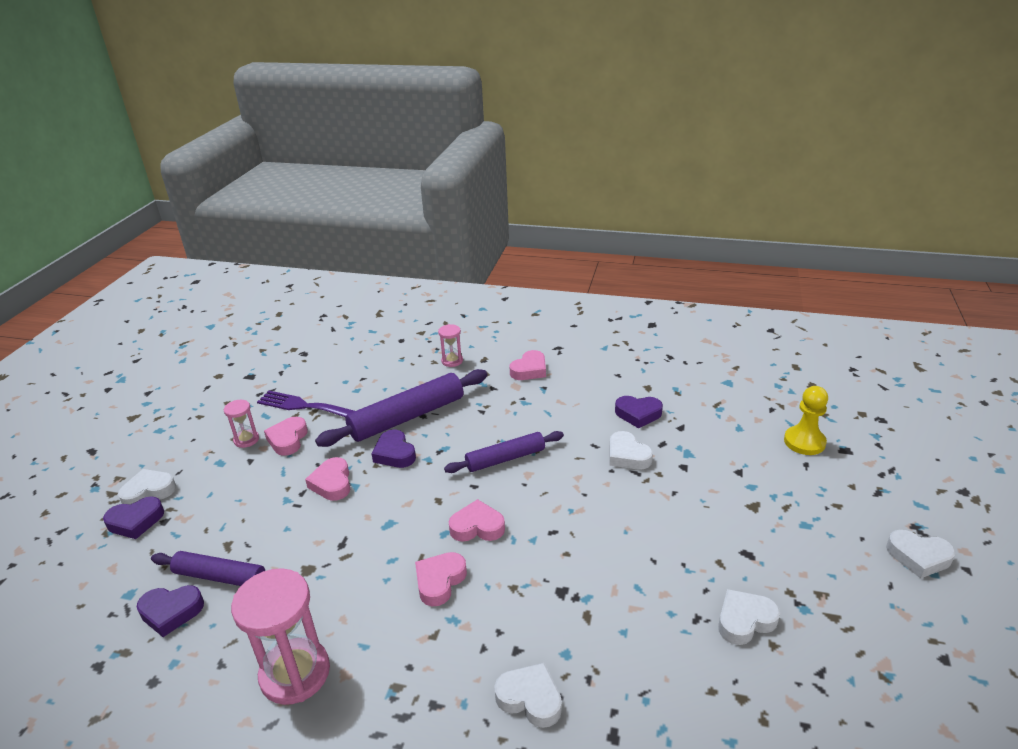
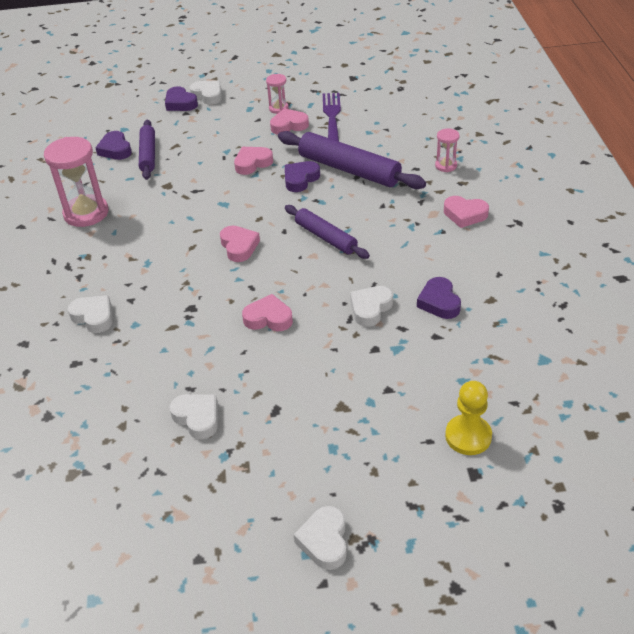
camera: 70 degrees right, 10 degrees up
(439, 581) = (178, 246): pink heart -> pink heart (268, 318)
(530, 698) = (94, 317): white heart -> white heart turned 60 degrees counterclockwise

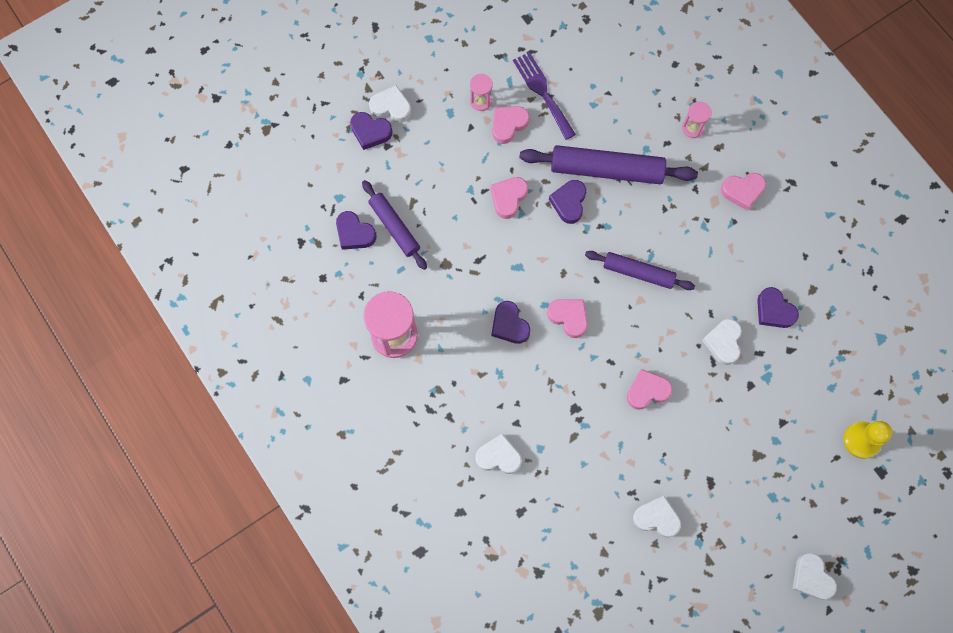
camera: 30 degrees left, 30 degrees up
(184, 235) = (509, 325): none -> purple heart

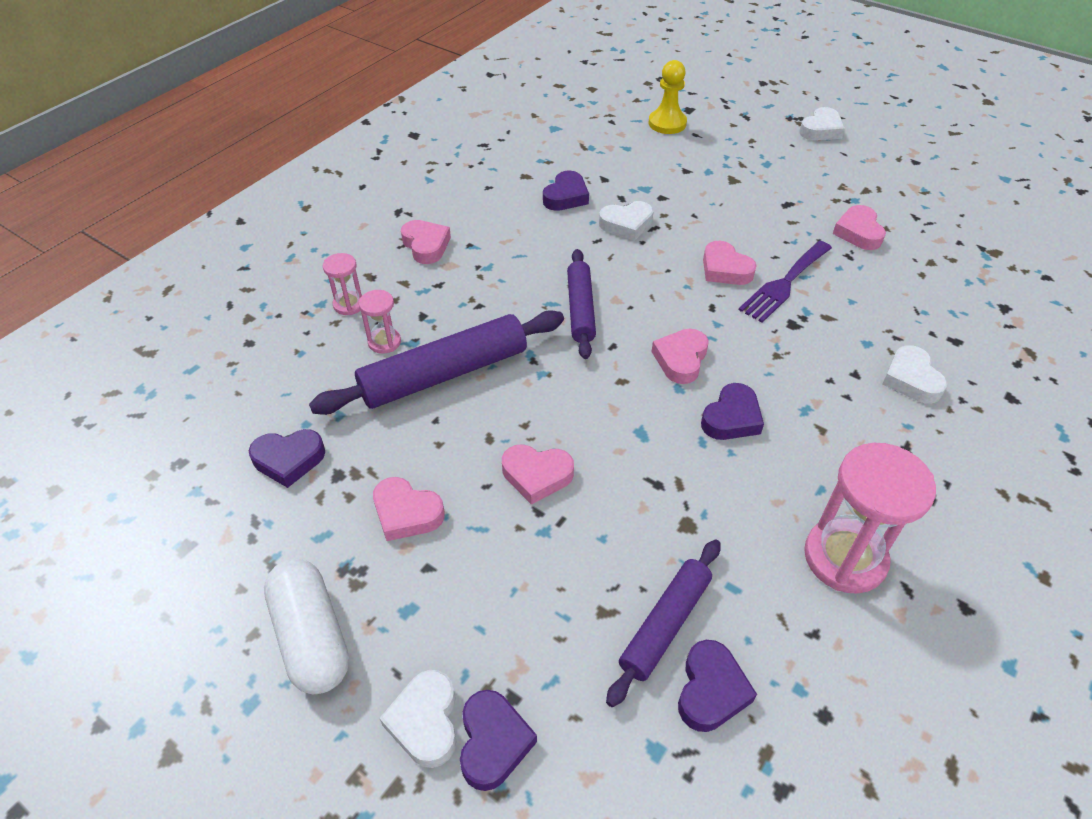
camera: 110 degrees left, 25 degrees down
(452, 68) = (312, 636): none -> white capsule
(481, 101) = (371, 567): pink hourglass -> pink hourglass (384, 342)
(542, 92) = (332, 483): purple fork -> purple fork (784, 284)
(569, 203) = (513, 402): purple heart -> purple heart (289, 460)
(606, 170) = (444, 374): purple rolling pin -> purple rolling pin turned 75 degrees clockwise
(656, 518) = (858, 232): white heart -> pink heart

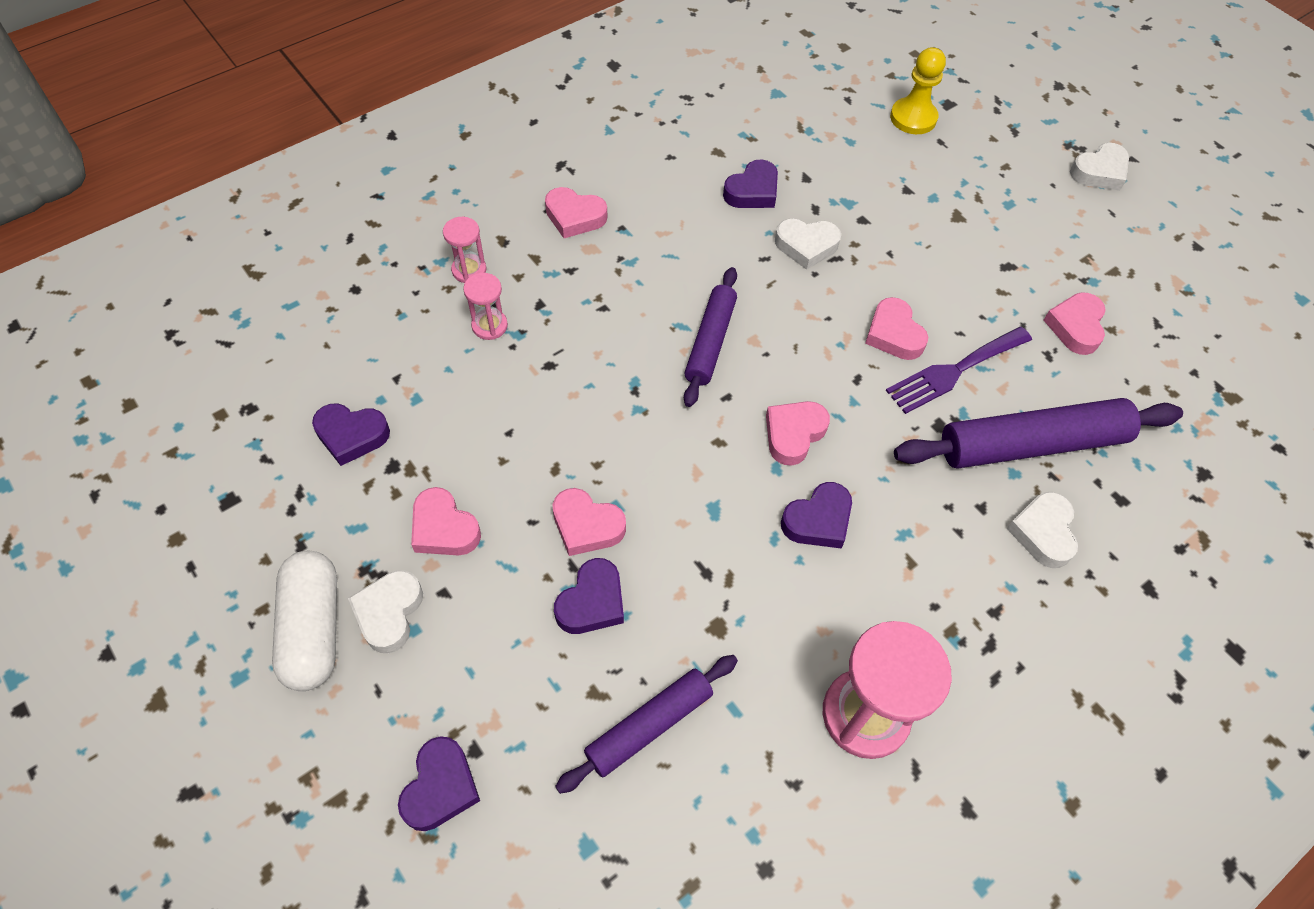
camera: 15 degrees right, 10 degrees up
(425, 721) = (387, 746): white heart -> white heart (389, 613)
(426, 245) = (574, 217): pink heart -> pink heart turned 120 degrees clockwise
(444, 374) = (537, 381): purple rolling pin -> purple rolling pin (1032, 445)
(711, 690) = (665, 807): purple heart -> purple heart (592, 602)

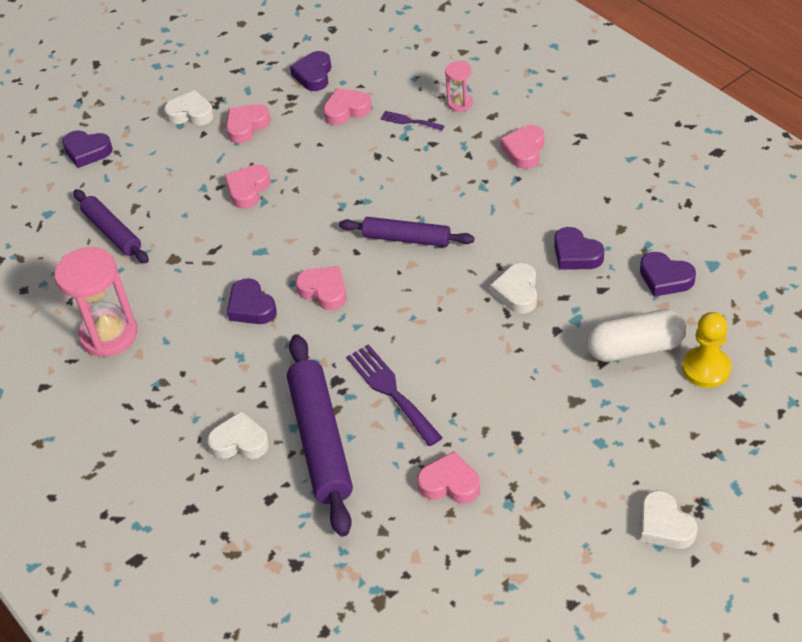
camera: 95 degrees right, 10 degrees down
(313, 629) = (182, 86): white capsule -> white capsule (635, 348)
(489, 326) = (409, 121): pink hourglass -> purple fork
(592, 602) = (193, 198): purple heart -> purple heart (665, 278)
(894, 334) = (426, 351): pink heart -> pink heart (346, 110)

